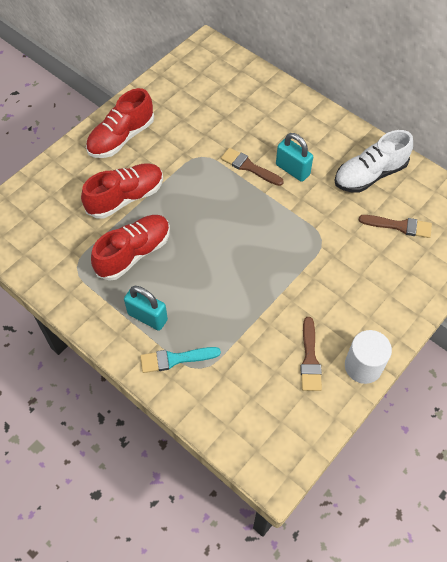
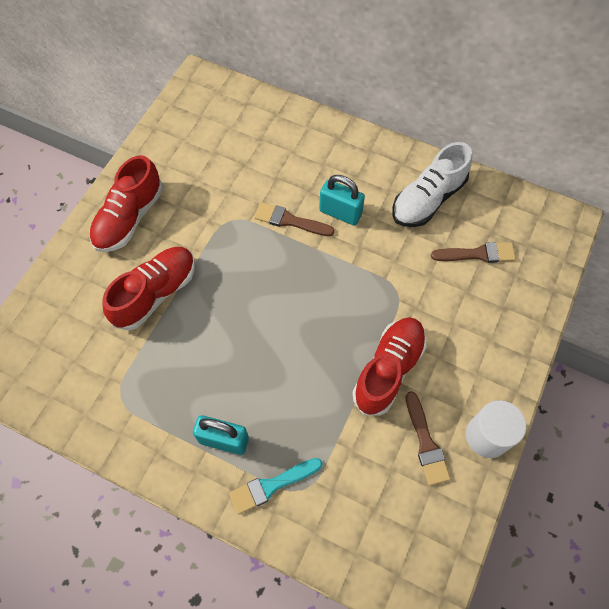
camera: 15 degrees left, 5 degrees up
(134, 253) = (185, 362): red shoe -> red shoe (388, 370)

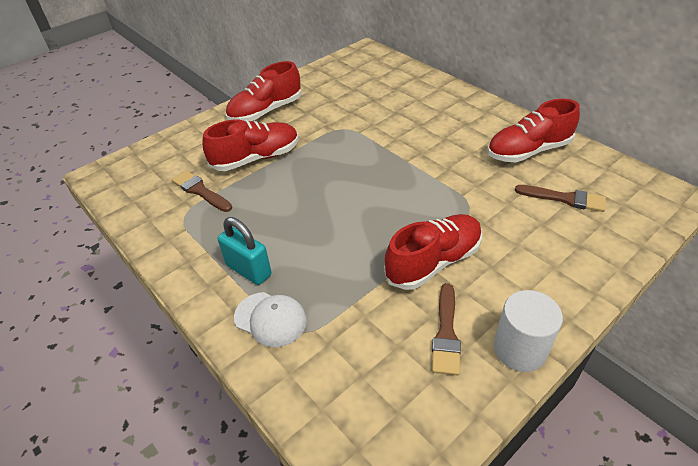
camera: 25 degrees right, 20 degrees down
(271, 485) = (270, 319): turquoise brush -> white cap
(290, 220) = (393, 139): brown brush -> brown brush (200, 191)
(340, 213) = (440, 143): turquoise padlock -> none
(427, 199) = (528, 151): white shoe -> red shoe

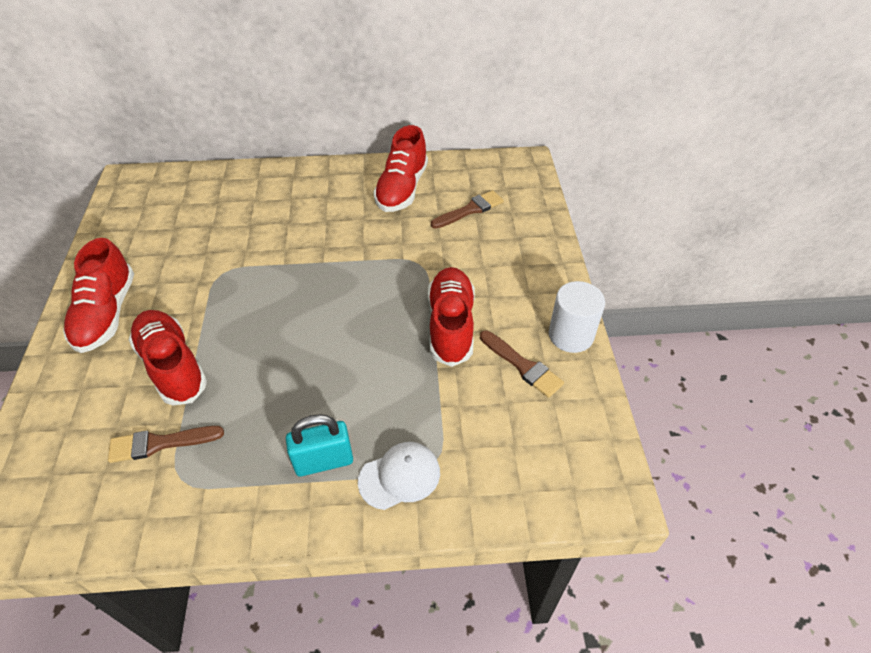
camera: 55 degrees left, 5 degrees up
(256, 158) = (172, 366): red shoe -> red shoe turned 45 degrees counterclockwise

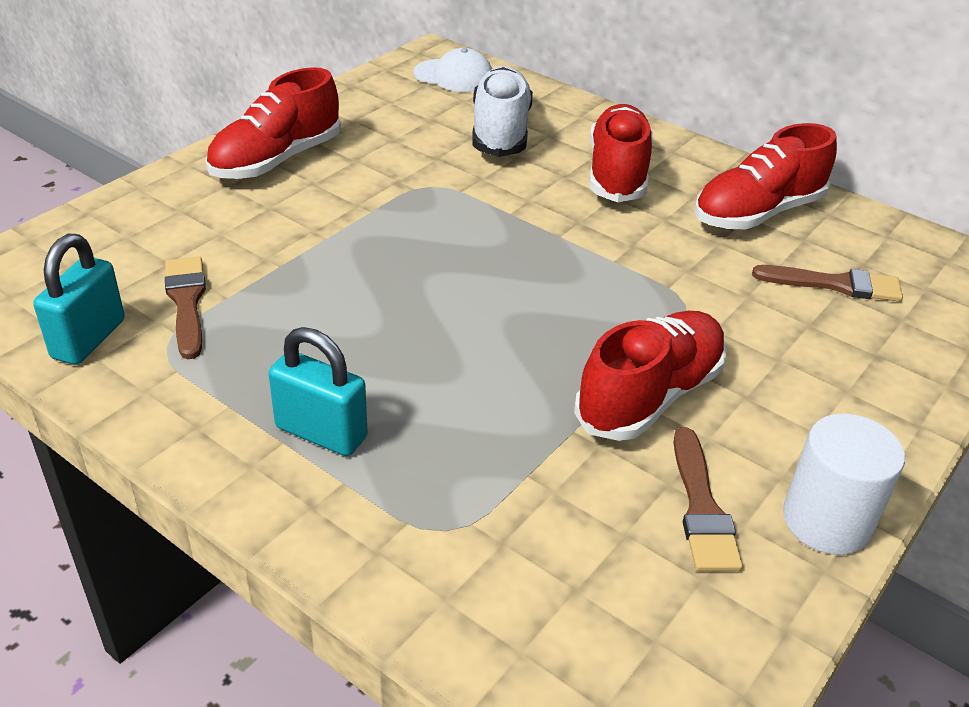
camera: 40 degrees right, 10 degrees down
(125, 511) = (88, 339): none -> turquoise padlock
(160, 443) = (187, 302): brown brush -> brown brush turned 45 degrees clockwise
(172, 366) = (281, 241): red shoe -> red shoe (617, 173)
(224, 214) = (500, 132): none -> white shoe
(399, 476) = (386, 512): white cap -> white cap (454, 76)

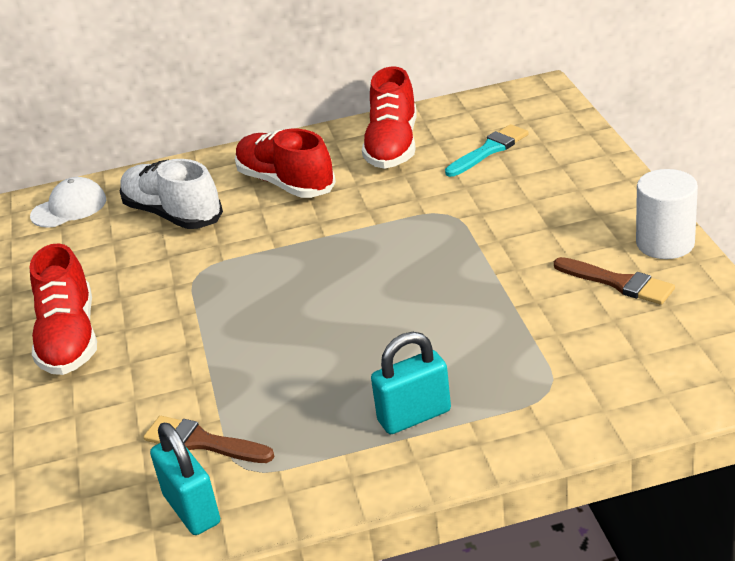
camera: 45 degrees left, 5 degrees down
(650, 396) = (513, 263): red shoe -> none
(835, 284) = (489, 150): brown brush -> turquoise brush

